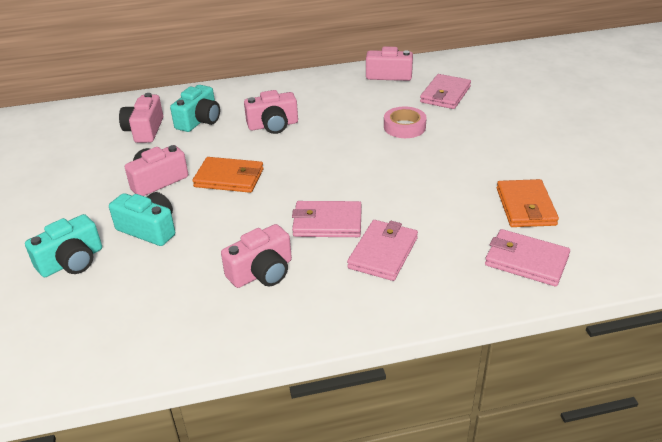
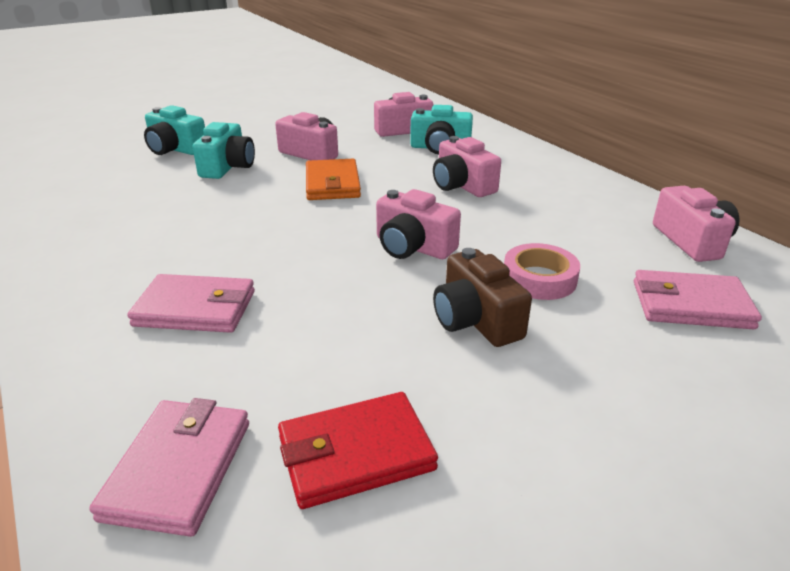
camera: 70 degrees right, 5 degrees down
(262, 272) = (156, 234): pink camera -> pink camera (413, 247)
(327, 222) = (258, 256): pink wallet -> none
(435, 154) = (476, 320): none -> brown camera
(525, 207) = (355, 453): orange wallet -> red wallet

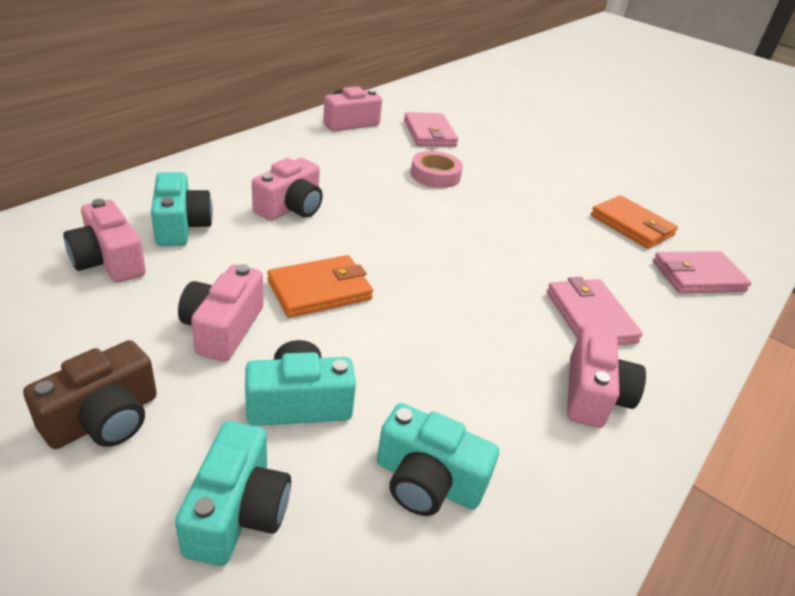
camera: 115 degrees left, 5 degrees up
(131, 191) = (427, 481): none -> turquoise camera
(355, 453) = (631, 225): red wallet -> orange wallet
(413, 247) = (426, 225): pink camera -> pink camera (593, 394)
(476, 320) = (499, 196): brown camera -> brown camera (104, 418)

